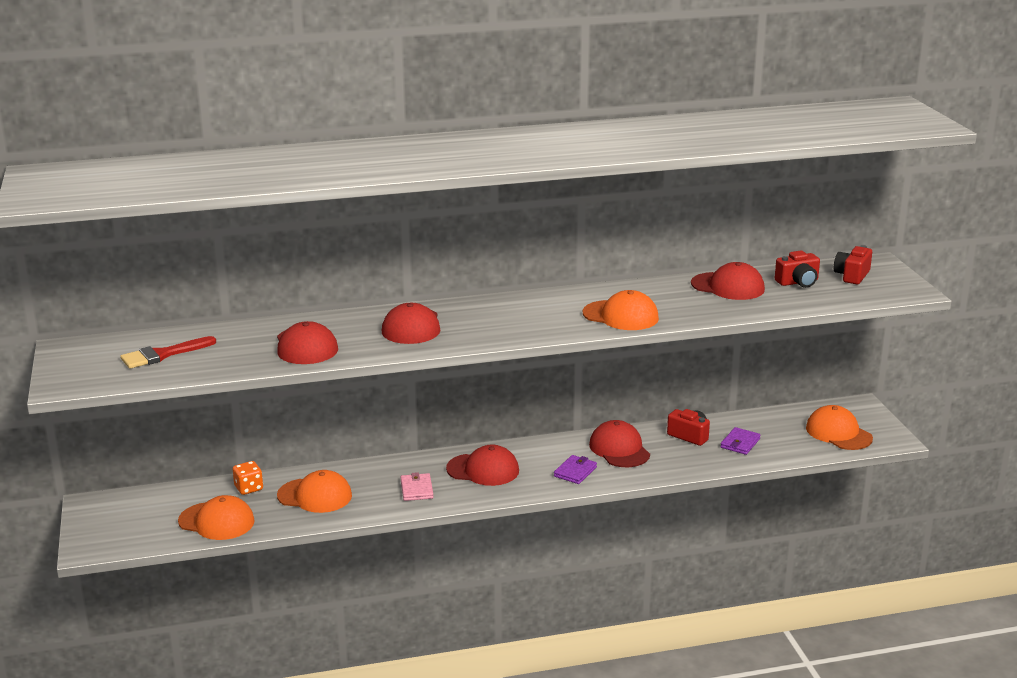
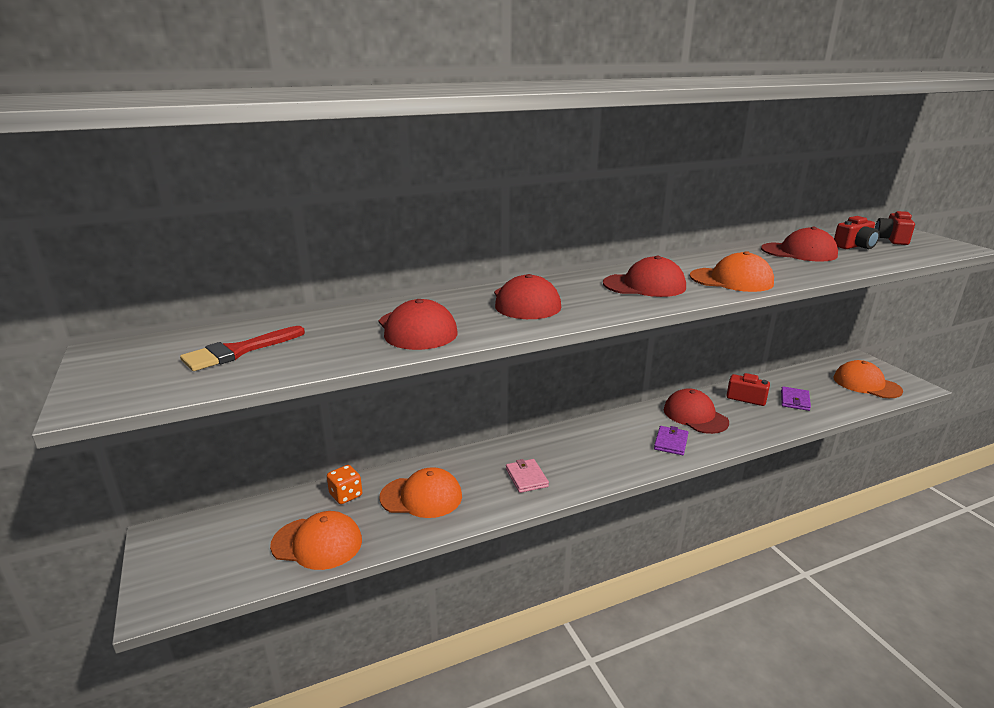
camera: 10 degrees left, 0 degrees up
(483, 470) = (582, 449): red cap -> red cap (644, 285)

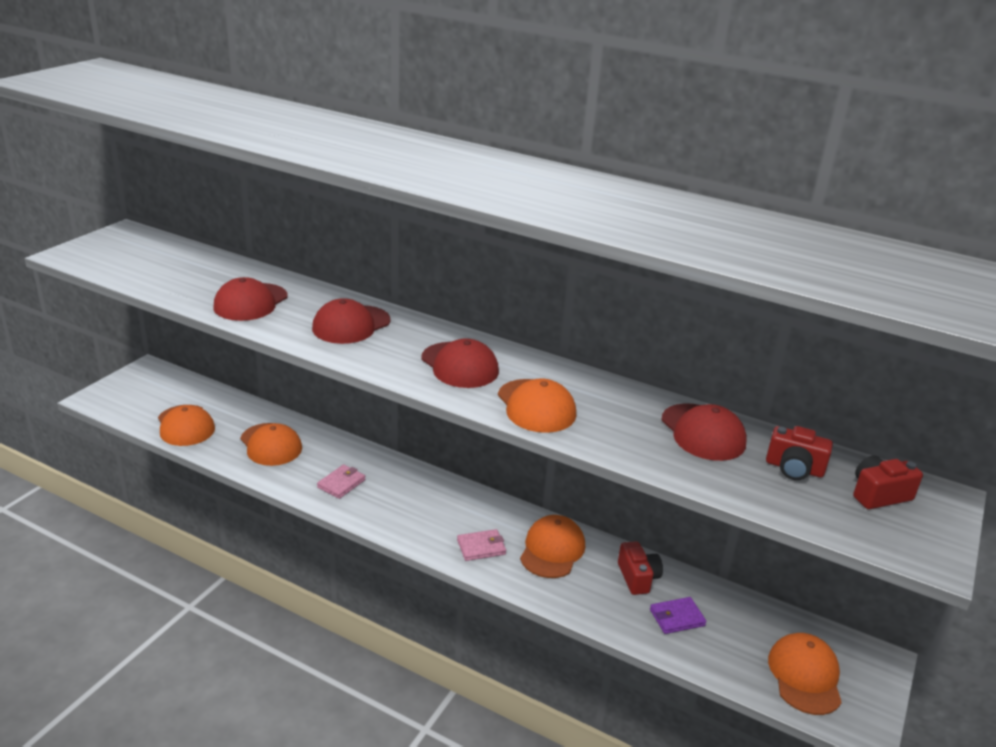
camera: 50 degrees right, 5 degrees up
(238, 351) = (159, 263): red brush -> none
(346, 495) = (244, 413): orange dice -> none
(671, 442) = (481, 547): purple wallet -> pink wallet
(695, 416) = (552, 550): red cap -> orange cap

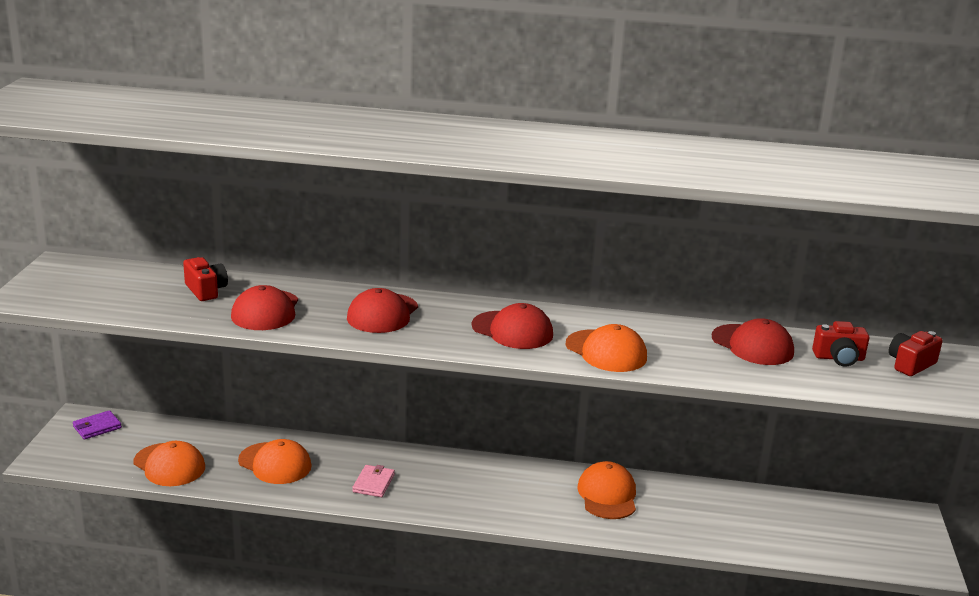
camera: 20 degrees left, 5 degrees down
(481, 547) = (544, 508): pink wallet -> none
(638, 578) = (693, 500): red camera -> red camera (206, 290)
(677, 617) = (745, 523): purple wallet -> purple wallet (97, 427)
(805, 676) = (867, 542): orange cap -> none

